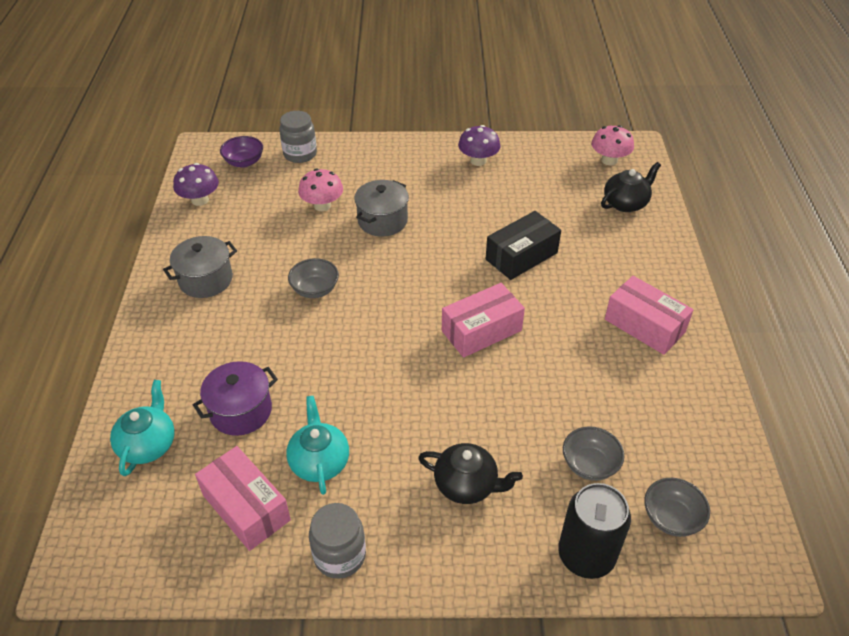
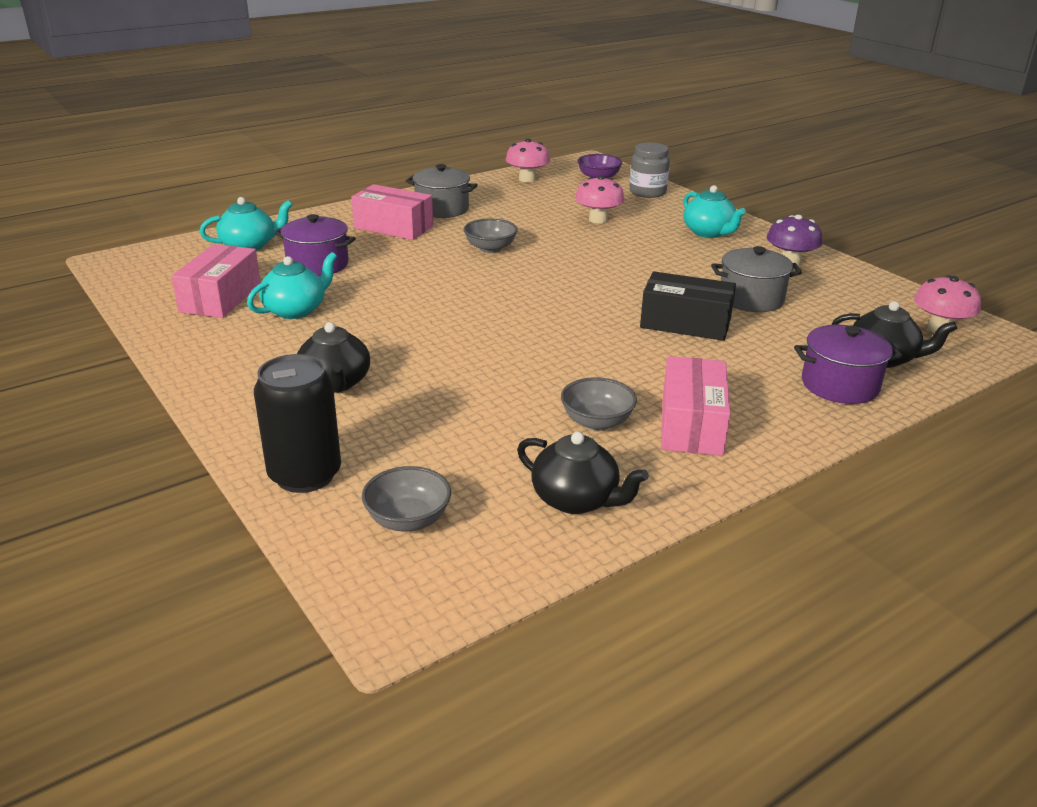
camera: 55 degrees right, 15 degrees down
(200, 200) = (527, 179): purple mushroom -> pink mushroom
(339, 555) = (202, 349): grey jar -> none
(382, 221) = (621, 247): grey pot -> grey pot (751, 299)
(400, 167) = (709, 233): none -> turquoise teapot
(481, 331) = (545, 333): pink box -> pink box (393, 227)
(589, 464) = (432, 444): grey bowl -> grey bowl (597, 422)
(642, 239) = (839, 385): none -> purple pot
(693, 422) = (576, 500): none -> black teapot

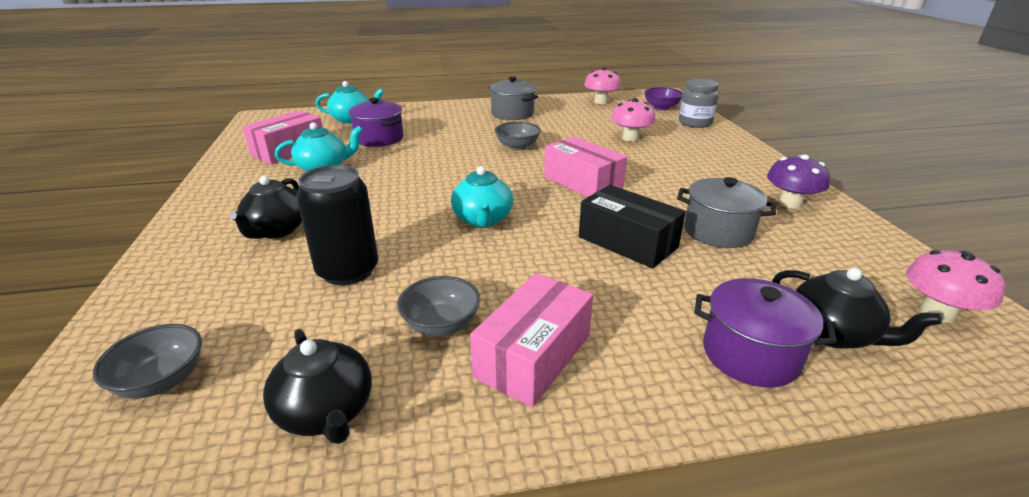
camera: 25 degrees right, 0 degrees up
(305, 475) = (150, 306): black can -> black can (348, 271)
(393, 227) = (463, 121): pink box -> pink box (582, 182)
(709, 233) = (725, 163): turquoise teapot -> turquoise teapot (482, 219)

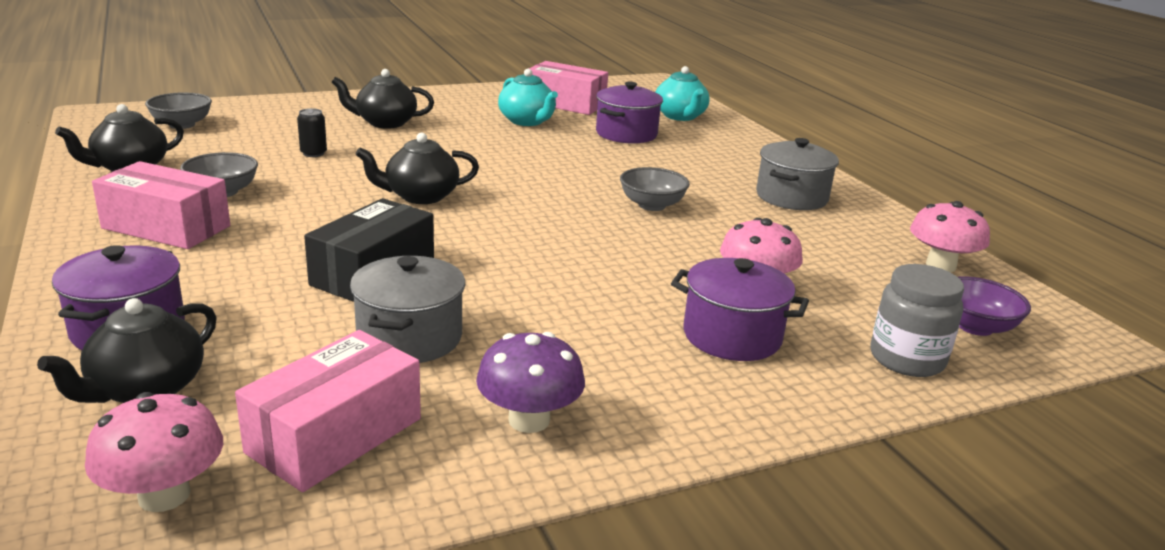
camera: 75 degrees right, 5 degrees down
(348, 271) = (313, 153): black can -> black can, size x0.46
(482, 219) = (420, 196): turquoise teapot -> black teapot
(582, 182) = (544, 248): pink box -> pink box (335, 435)
(685, 150) = (732, 336): none -> purple pot

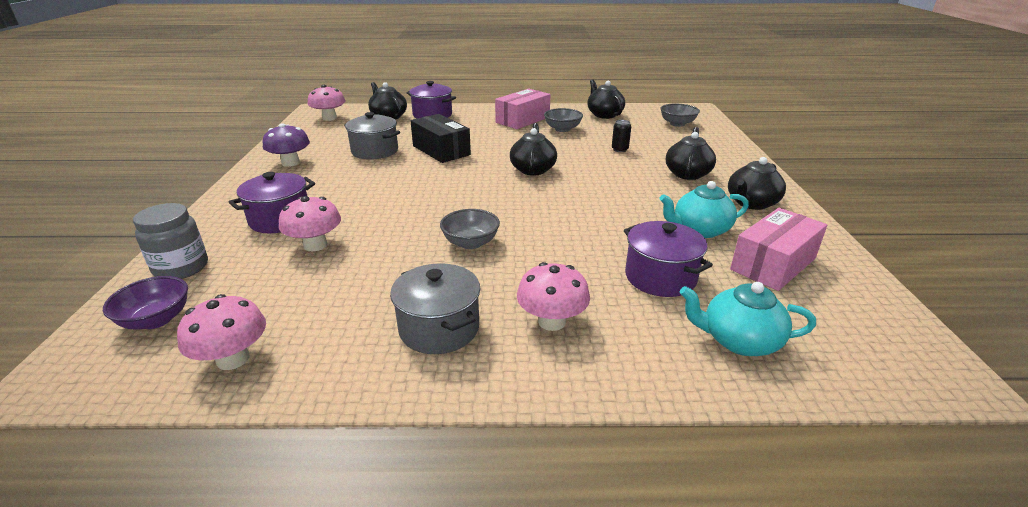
camera: 115 degrees right, 5 degrees up
(335, 435) = (327, 136): pink box -> none
(451, 103) = (751, 203): none -> black teapot
(730, 163) = (552, 321): none -> pink mushroom

